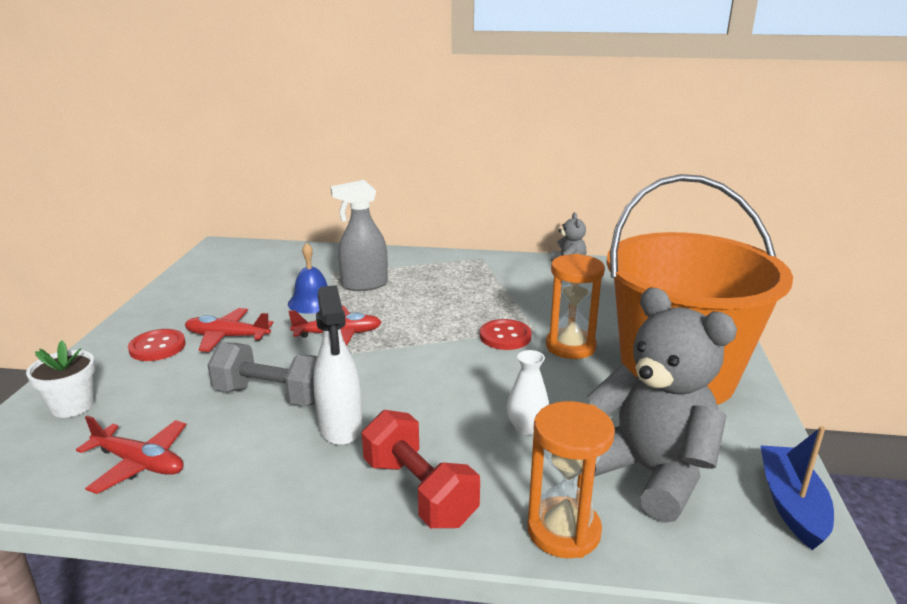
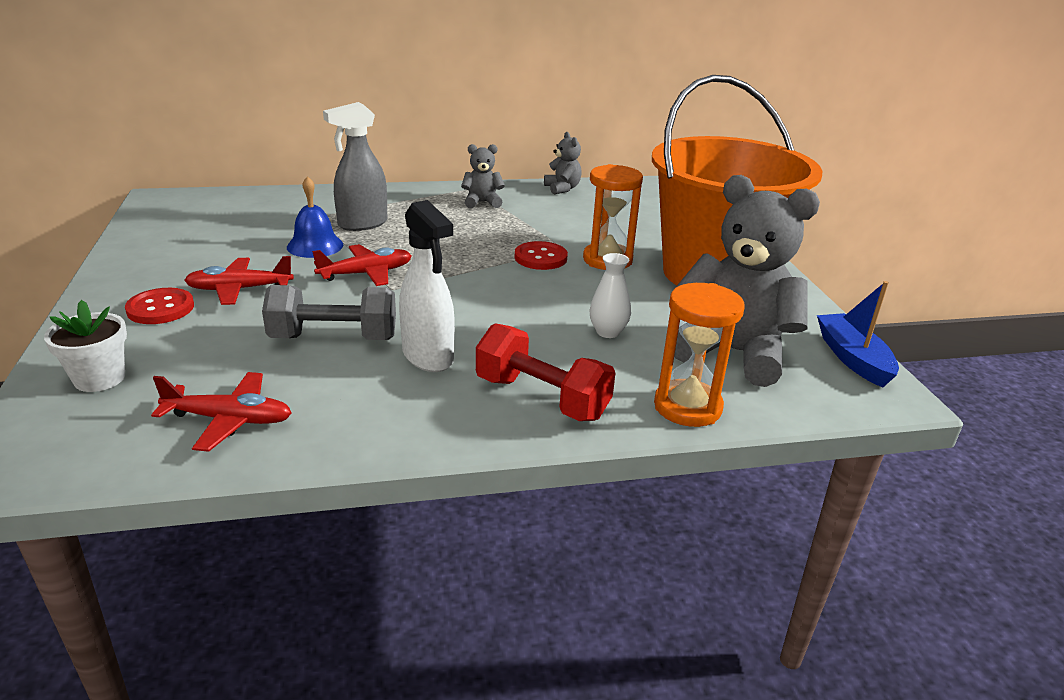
camera: 20 degrees left, 5 degrees up
(482, 273) = (482, 202): none -> grey teddy bear

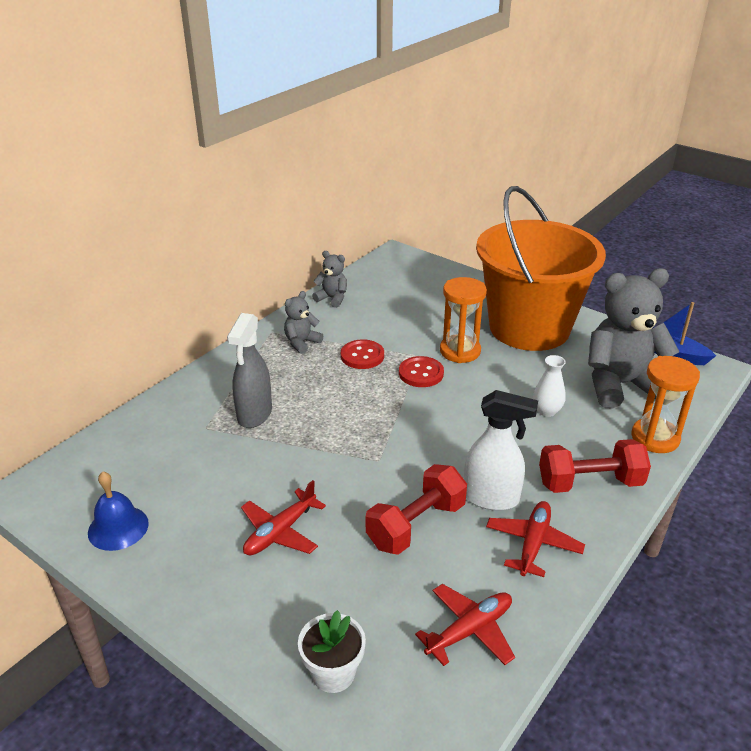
camera: 40 degrees left, 5 degrees up
(160, 308) = (256, 589): red button -> red button (362, 356)
(315, 246) = (258, 457): blue bell -> blue bell (118, 527)
(334, 338) = (416, 525): grey dumbbell -> red dumbbell
(366, 273) = (340, 458): red plane -> red plane (533, 543)

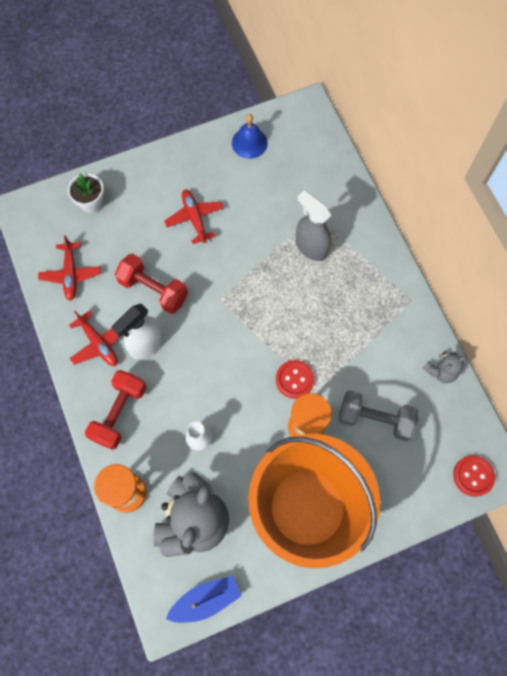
camera: 120 degrees right, 35 degrees up
(302, 343) = (383, 315): grey teddy bear -> none
(362, 356) = (341, 350): red button -> red button (473, 476)
(412, 318) = (375, 419): none -> grey dumbbell
(416, 525) = (153, 290): red dumbbell -> red dumbbell turned 45 degrees counterclockwise

